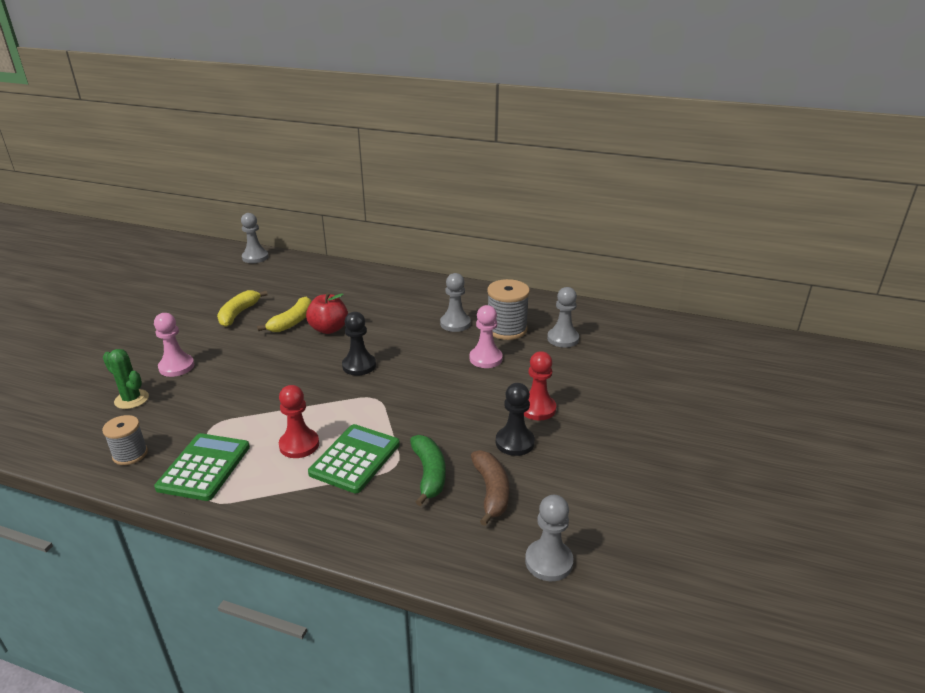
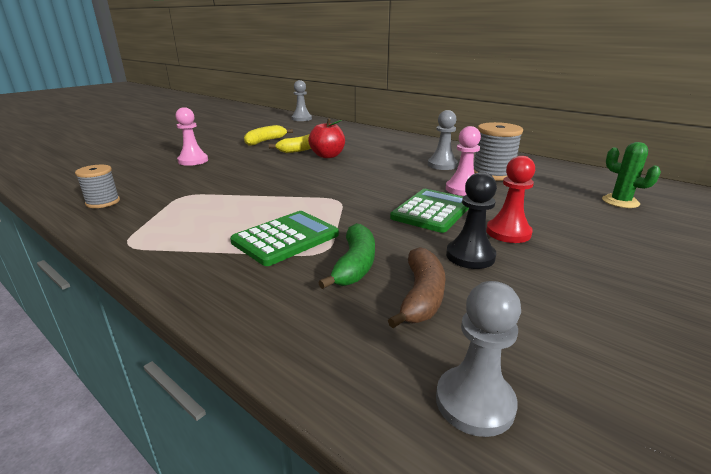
camera: 20 degrees right, 5 degrees down
(131, 399) = (142, 173): green cactus -> green cactus (620, 202)
(204, 467) = (148, 220): green calculator -> green calculator (432, 211)
(299, 445) = (242, 219): red pawn -> none
(359, 365) = (337, 178): black pawn -> none
(563, 339) = (552, 186): grey pawn -> none

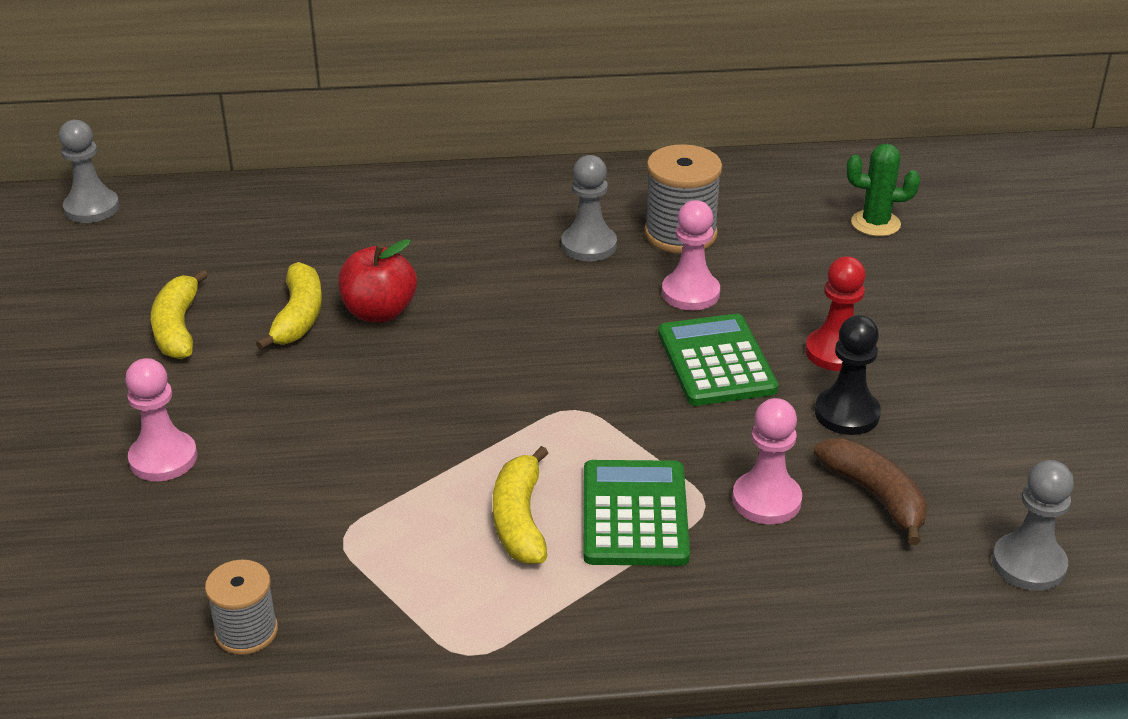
camera: 45 degrees left, 10 degrees up
(242, 218) = (519, 520): none -> yellow banana
(355, 265) = (766, 500): green banana -> pink pawn

